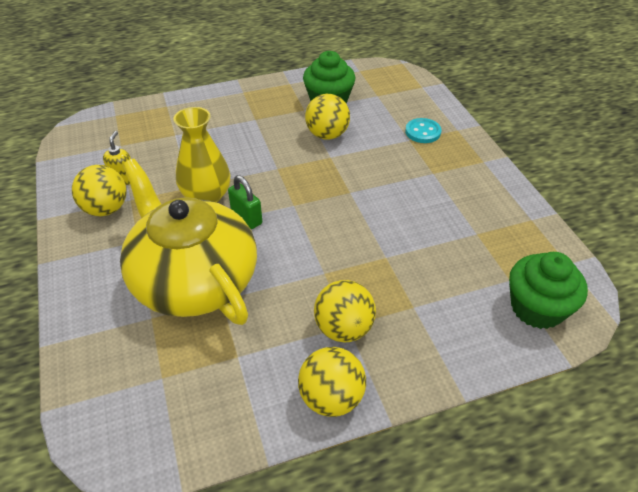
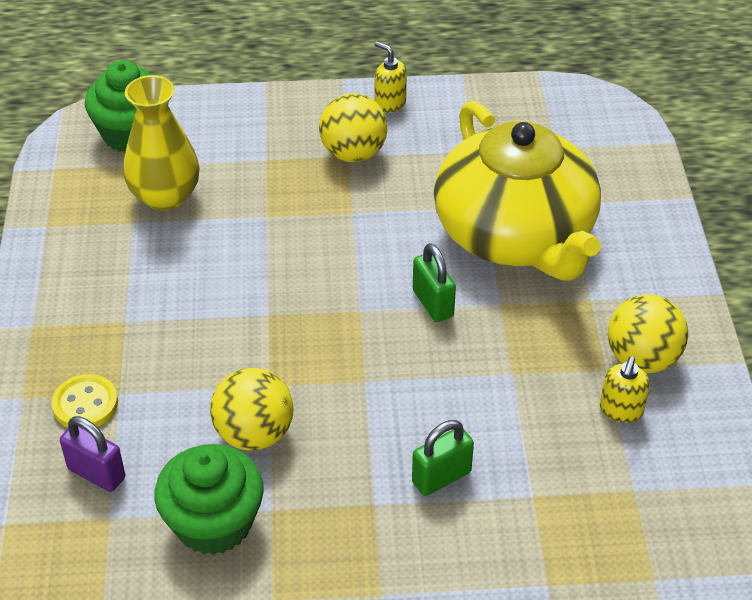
camera: 165 degrees left, 0 degrees up
(206, 196) = (487, 350): yellow vase -> yellow vase (165, 196)
(223, 134) = (441, 477): none -> green padlock
(331, 398) = (390, 103): yellow ball -> yellow soap dispenser
(395, 108) = (96, 473): none -> purple padlock
(423, 132) = (85, 404): turquoise button -> yellow button

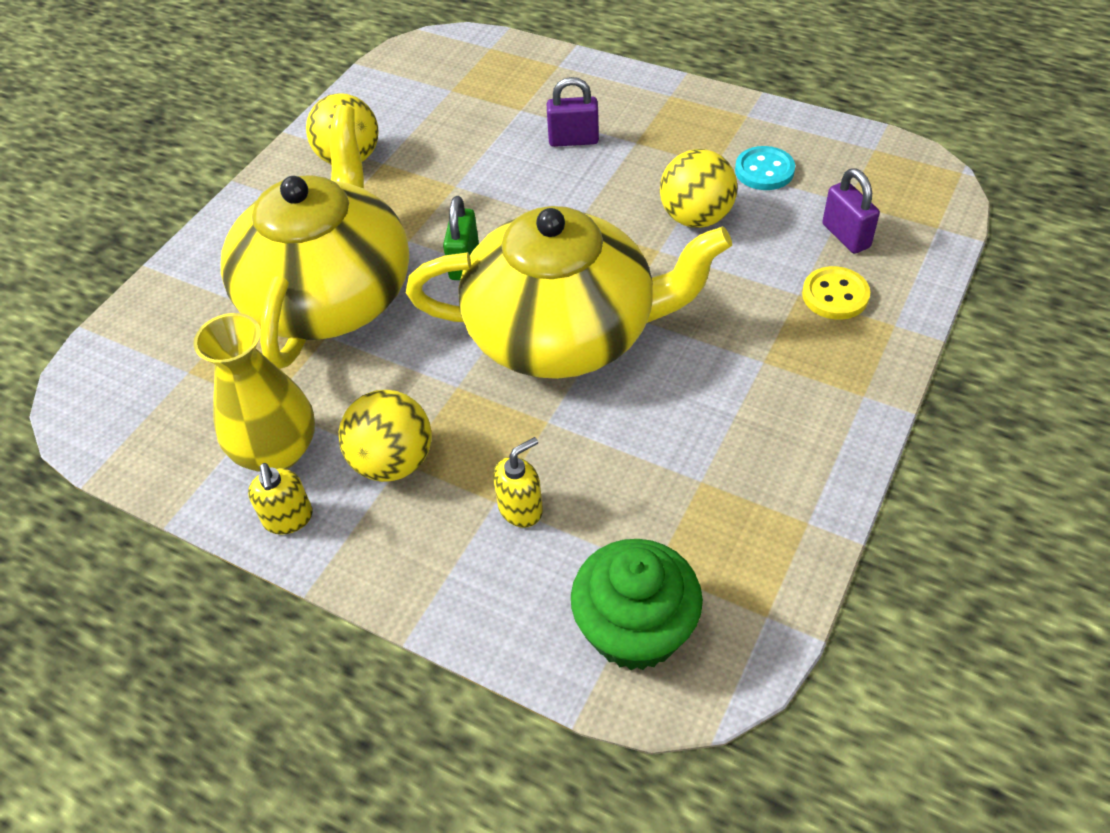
camera: 145 degrees left, 5 degrees up
(165, 196) = (645, 500): yellow vase -> yellow vase (277, 451)
(213, 523) = (764, 171): green cupcake -> turquoise button
(301, 280) = (564, 332): none -> yellow teapot
(441, 477) = (573, 140): green padlock -> purple padlock
(621, 410) = (405, 134): yellow soap dispenser -> yellow soap dispenser (521, 508)

